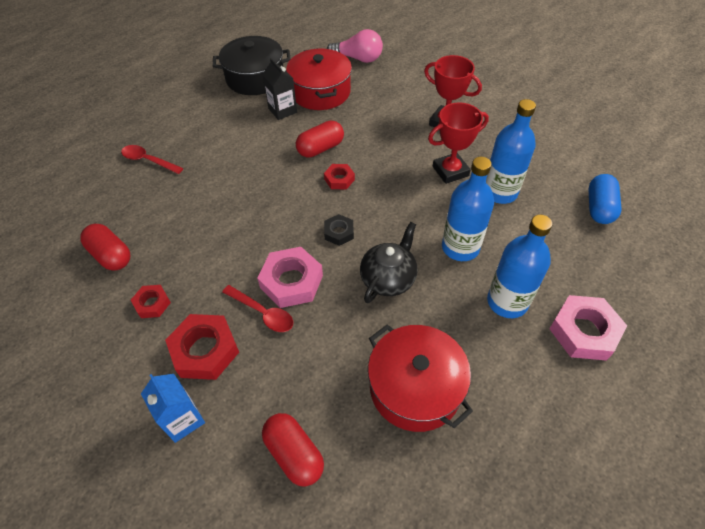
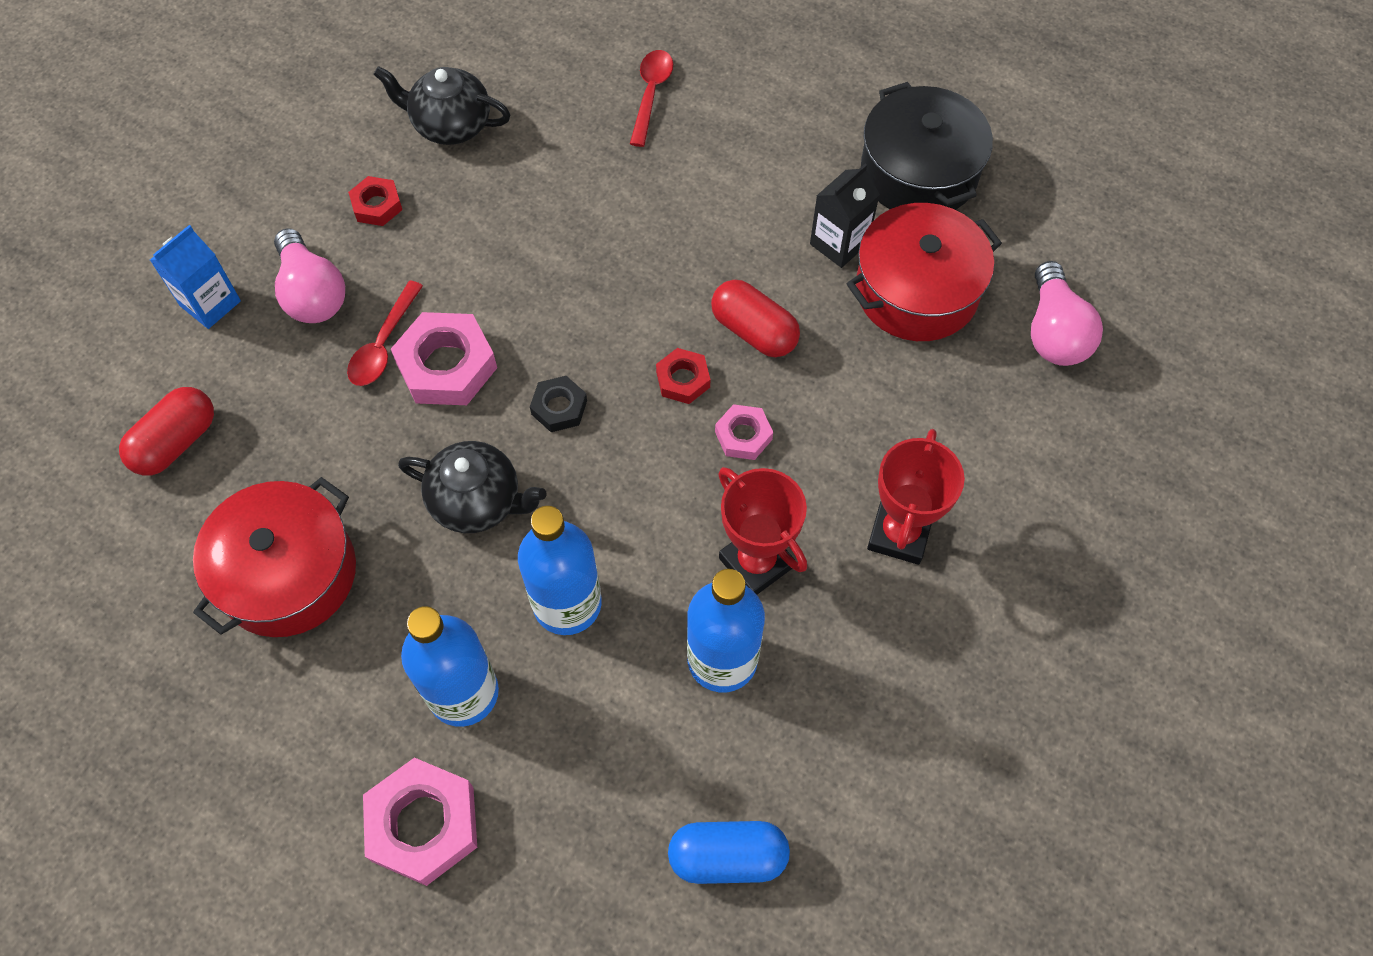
camera: 75 degrees right, 10 degrees up
(111, 255) = (450, 125): red capsule -> black teapot
(205, 350) = (312, 293): red nut -> pink light bulb
(379, 163) = (743, 435): none -> pink nut

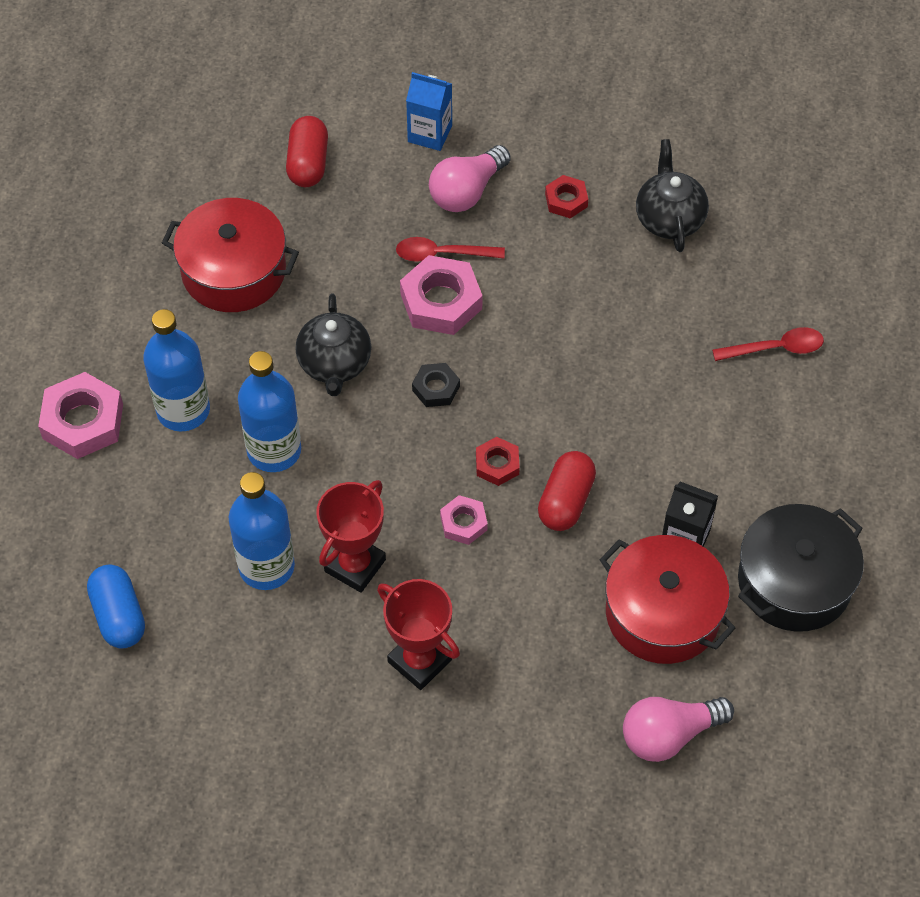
camera: 70 degrees right, 5 degrees down
(176, 442) = (308, 163): red capsule -> red capsule turned 75 degrees clockwise
(899, 534) = (419, 661): red trophy -> red trophy turned 45 degrees clockwise

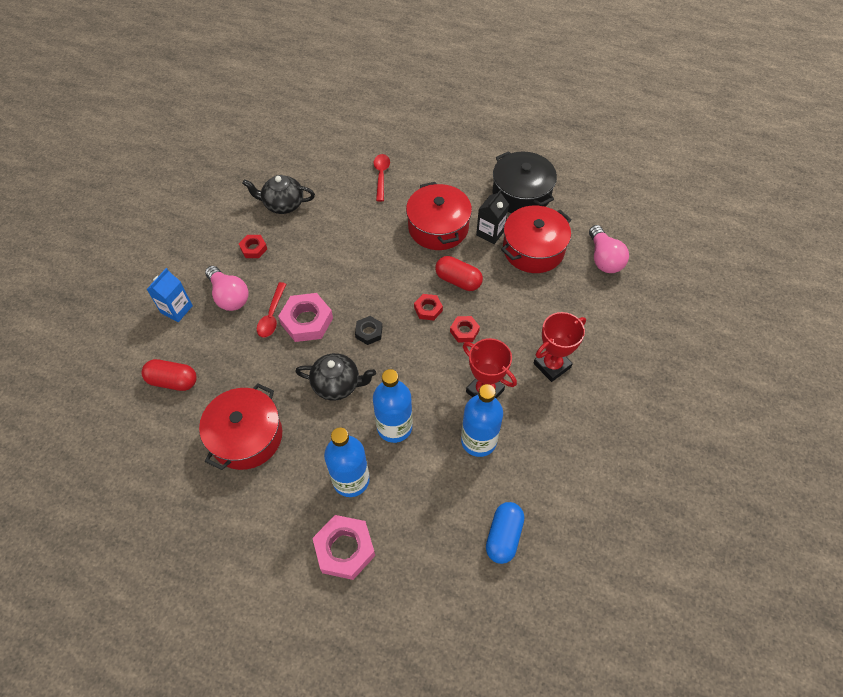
camera: 80 degrees left, 0 degrees up
(119, 615) = (503, 536): blue capsule -> blue capsule turned 60 degrees counterclockwise
(463, 523) = (464, 331): pink nut -> red nut
(676, 455) = (438, 227): none -> red pot

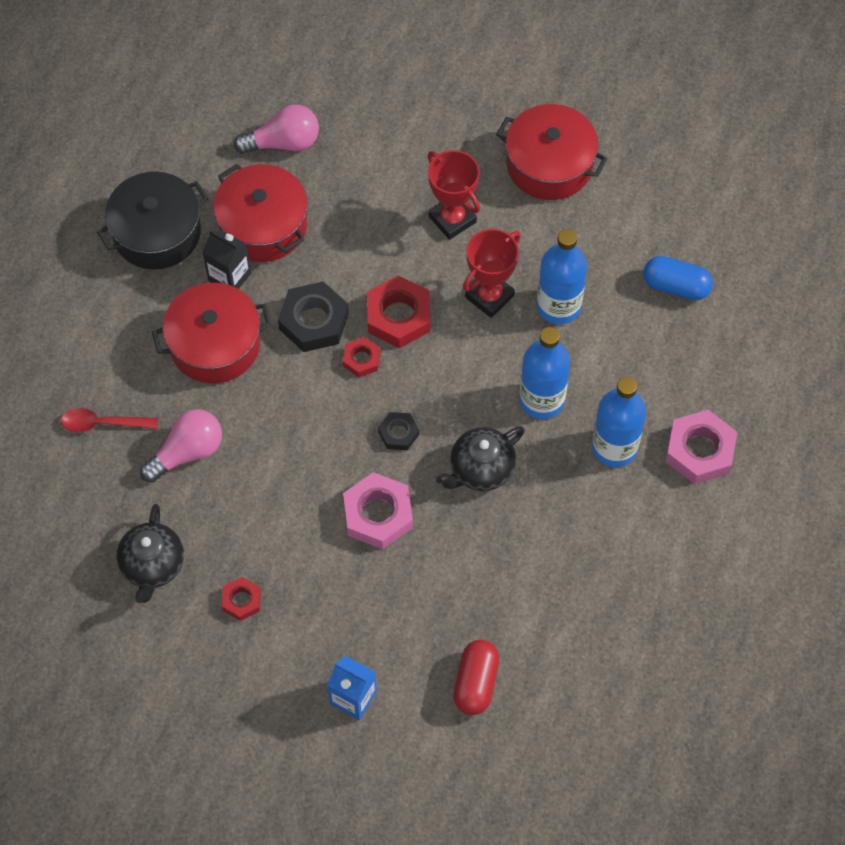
camera: 90 degrees left, 5 degrees up
(229, 296) = (331, 625): pink light bulb -> pink light bulb (187, 452)
(246, 436) = (559, 575): red pot -> red pot (549, 164)
(272, 315) = (367, 562): red spoon -> none
(337, 384) = (480, 469): black teapot -> black teapot turned 135 degrees counterclockwise
(458, 280) = (314, 321): red capsule -> black nut
(464, 331) = (398, 316): red nut -> red nut, size x1.80

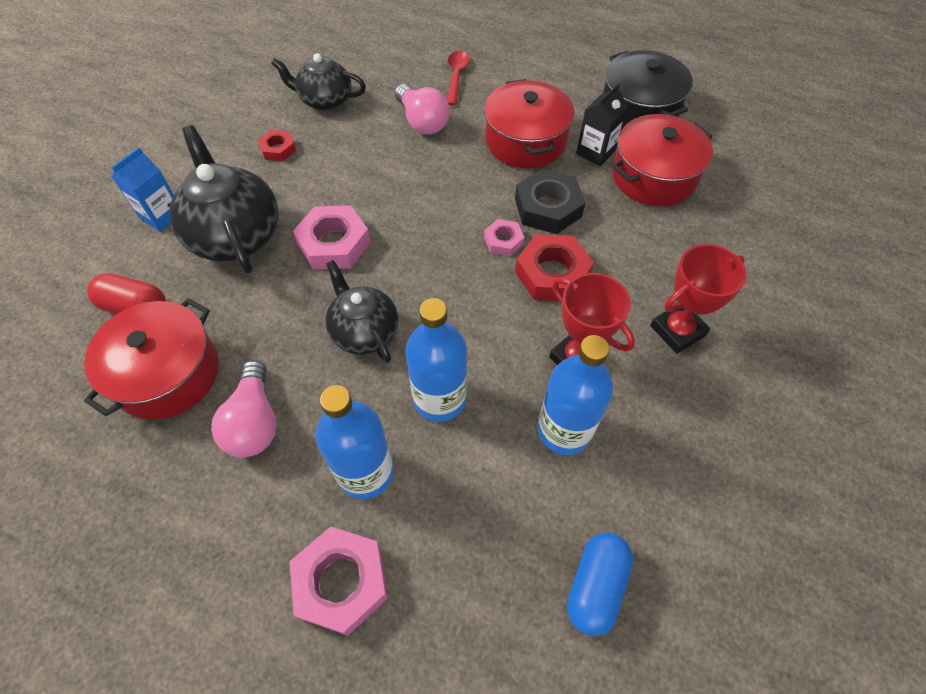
camera: 95 degrees right, 5 degrees down
(284, 143) = (752, 195): pink light bulb -> pink light bulb (254, 422)
(361, 359) = (503, 241): red nut -> pink nut
(374, 613) = (235, 235): none -> black teapot
(398, 433) = (417, 265): black nut -> none
(549, 164) = (771, 442): red pot -> red pot (167, 373)

